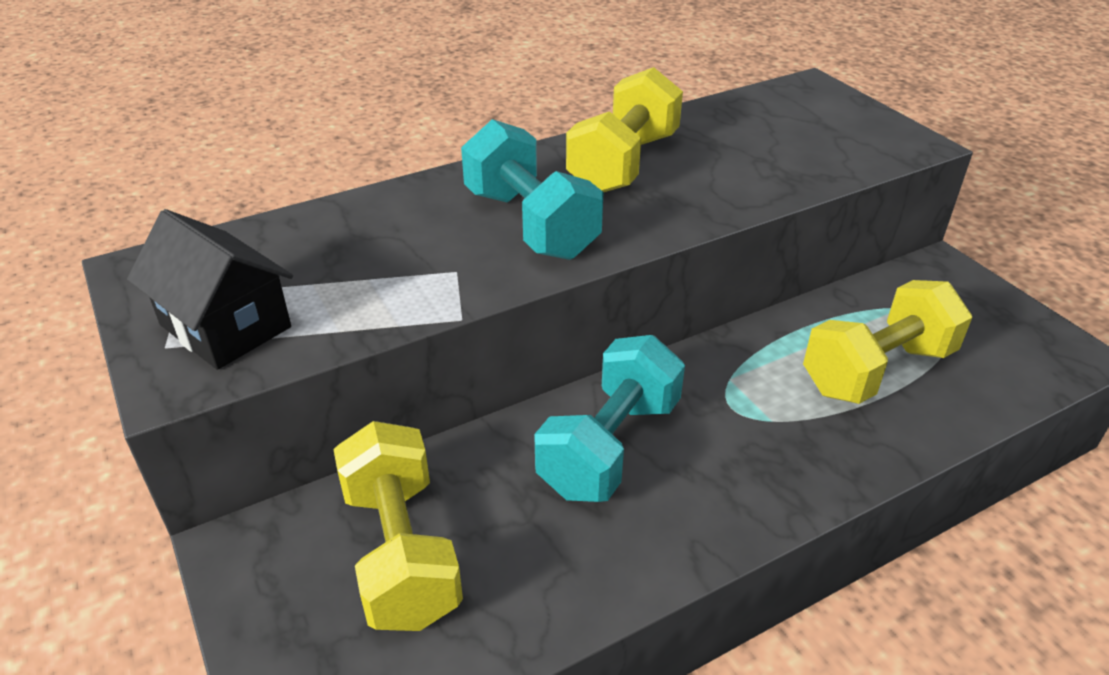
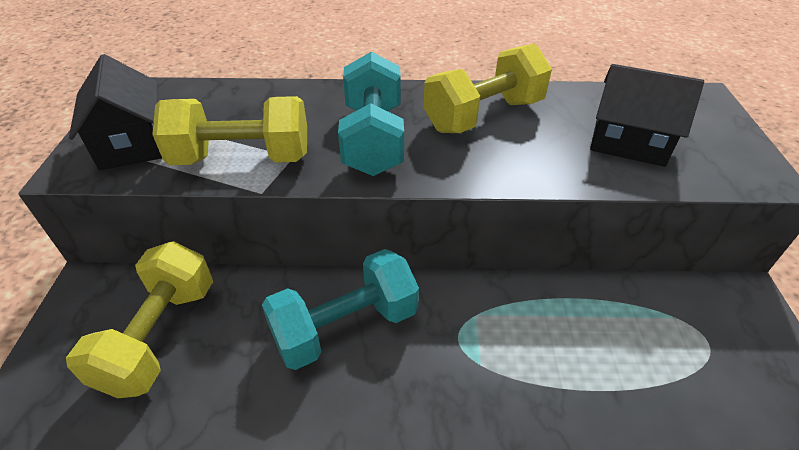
camera: 30 degrees right, 5 degrees up
(783, 147) = (629, 142): none -> black house
(877, 370) = (607, 364): yellow dumbbell -> yellow dumbbell (242, 158)

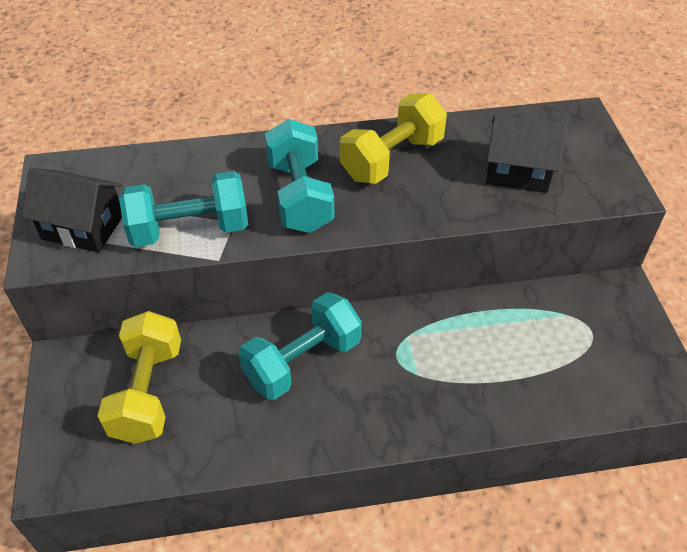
camera: 10 degrees left, 5 degrees up
(132, 143) = (83, 227): black house -> black house turned 45 degrees counterclockwise
(242, 158) = (190, 229): yellow dumbbell -> turquoise dumbbell

